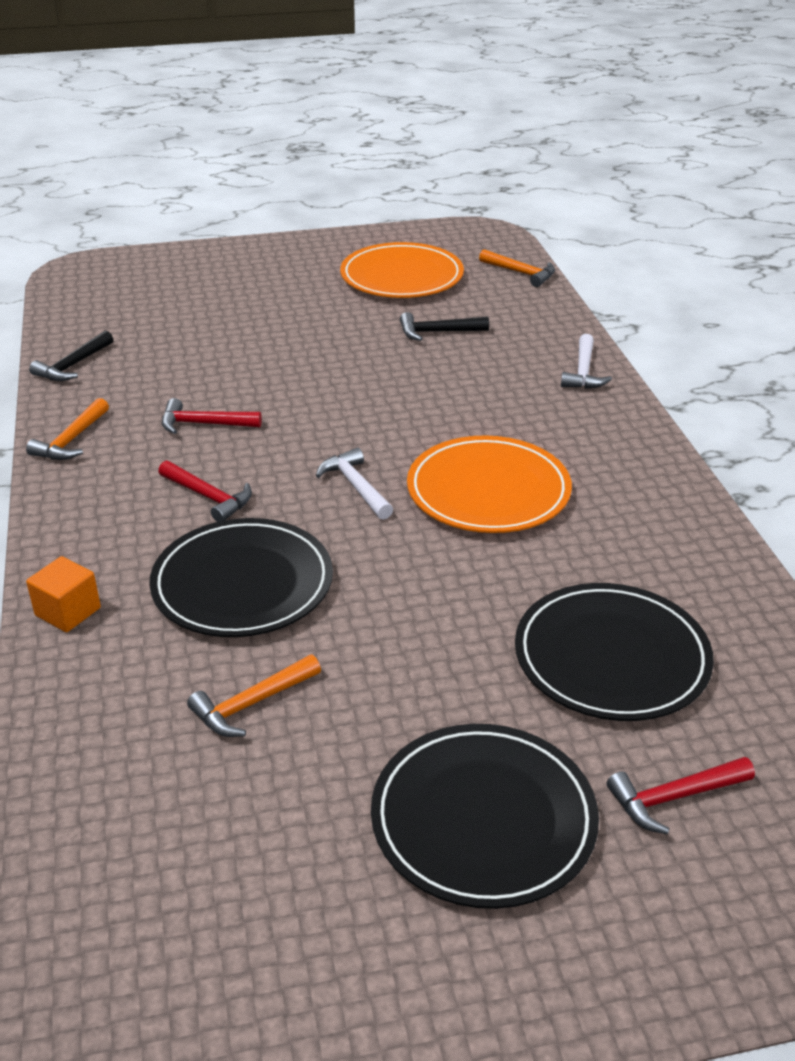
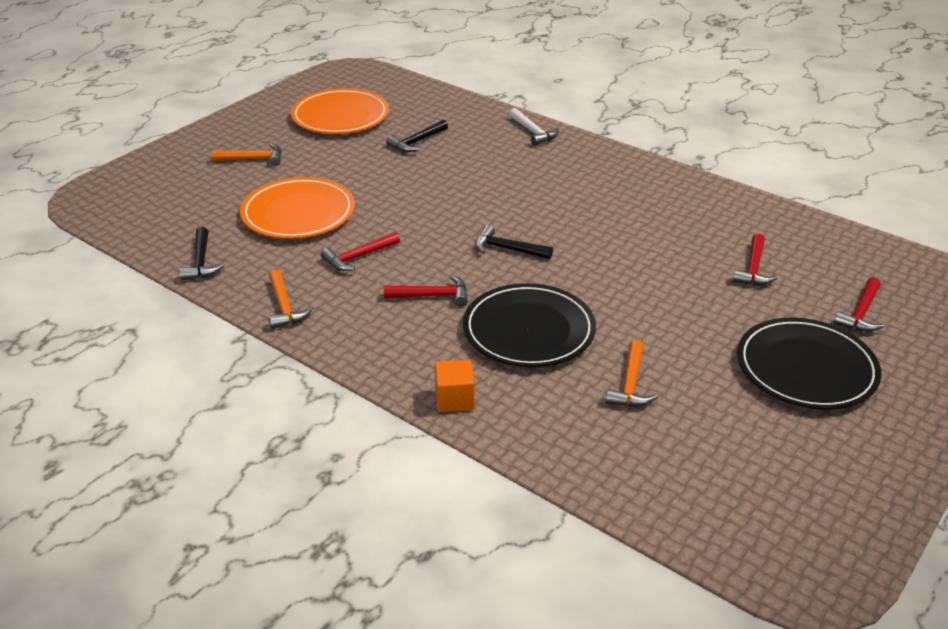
camera: 40 degrees left, 0 degrees up
(356, 486) = (507, 249): white hammer -> black hammer
(488, 491) = (580, 218): orange plate -> orange plate (298, 213)
(520, 273) = (412, 87): orange hammer -> orange hammer (253, 159)
(611, 657) = (753, 268): black plate -> red hammer

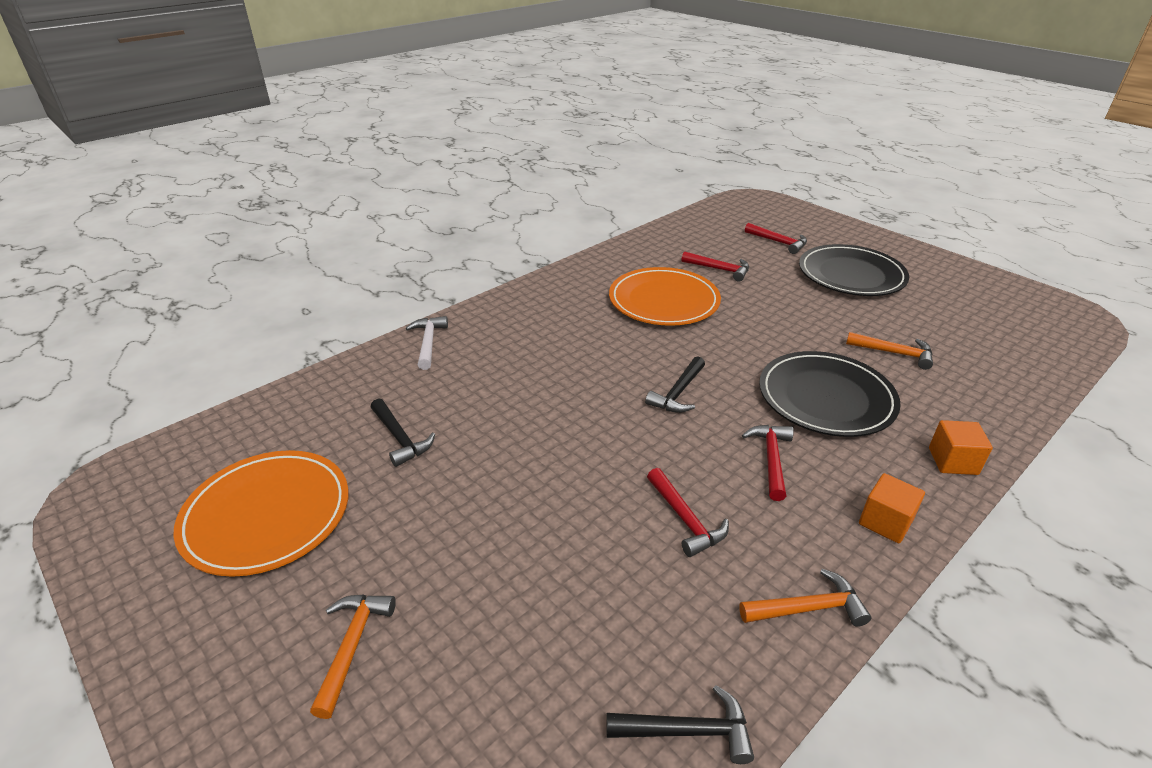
camera: 80 degrees left, 0 degrees up
(298, 213) = (557, 583): orange plate -> orange plate (663, 301)
(370, 350) = (885, 522): none -> orange cube
(533, 132) = (428, 343): white hammer -> white hammer turned 75 degrees counterclockwise

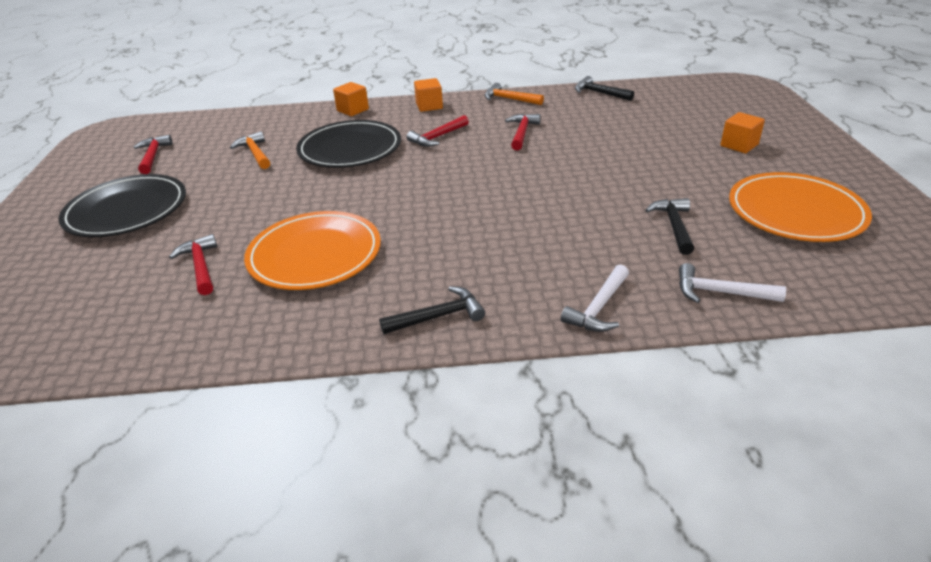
camera: 140 degrees left, 0 degrees up
(339, 387) = (720, 292): none -> white hammer
(352, 646) = (739, 145): orange hammer -> orange cube
(678, 393) = (432, 182): black hammer -> black hammer (438, 316)
(778, 242) = (77, 273): red hammer -> red hammer (153, 156)

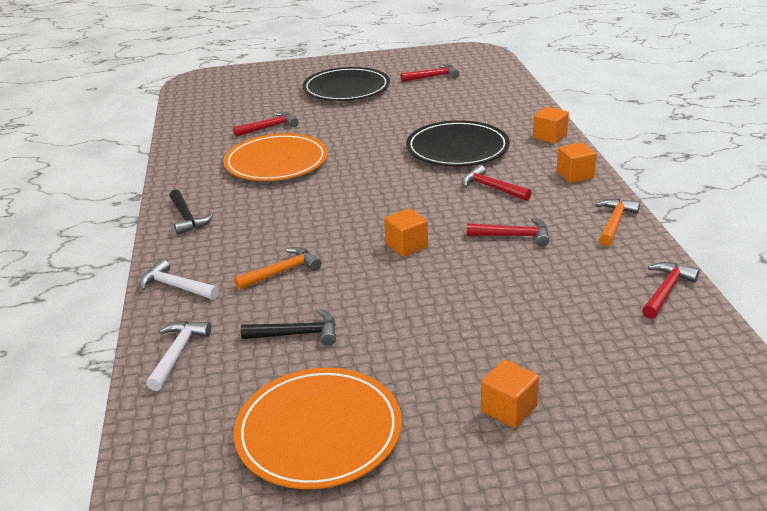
camera: 85 degrees right, 5 degrees down
(255, 153) = (442, 111): orange hammer -> orange hammer (282, 272)
(530, 176) = (406, 245): none -> orange cube
(599, 93) = (666, 291): black hammer -> red hammer

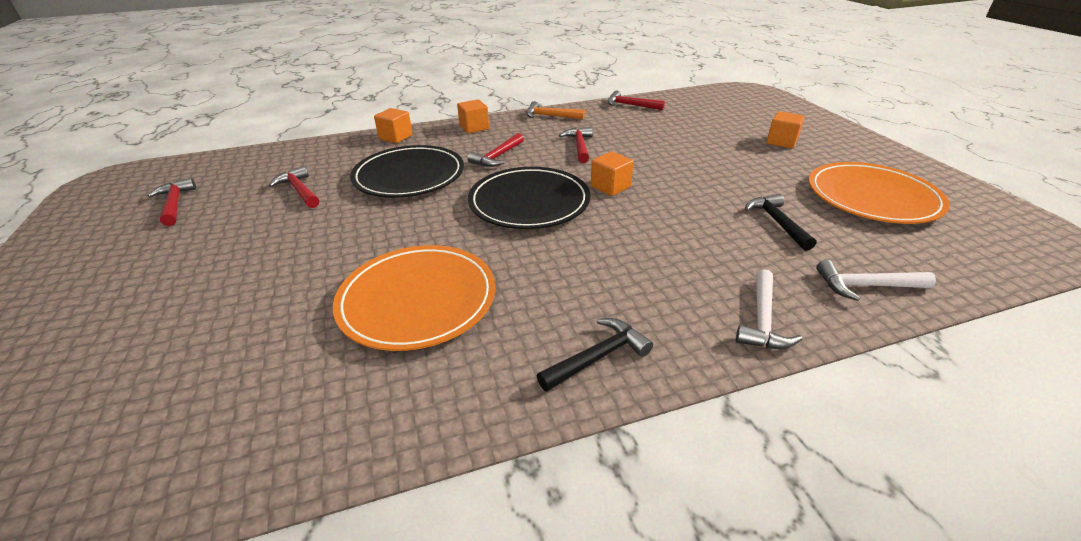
camera: 100 degrees left, 5 degrees up
(269, 127) = (275, 334): red hammer -> red hammer (299, 190)
(282, 272) = (688, 247): orange hammer -> none
(346, 89) = (155, 273): black plate -> black plate (529, 202)

